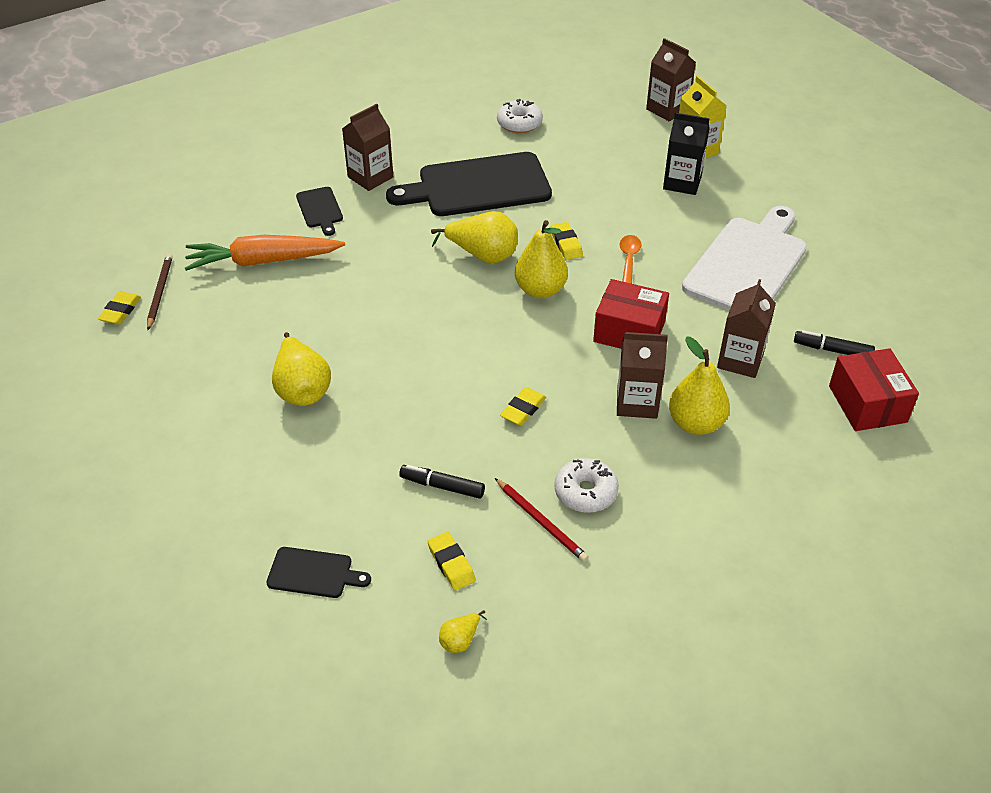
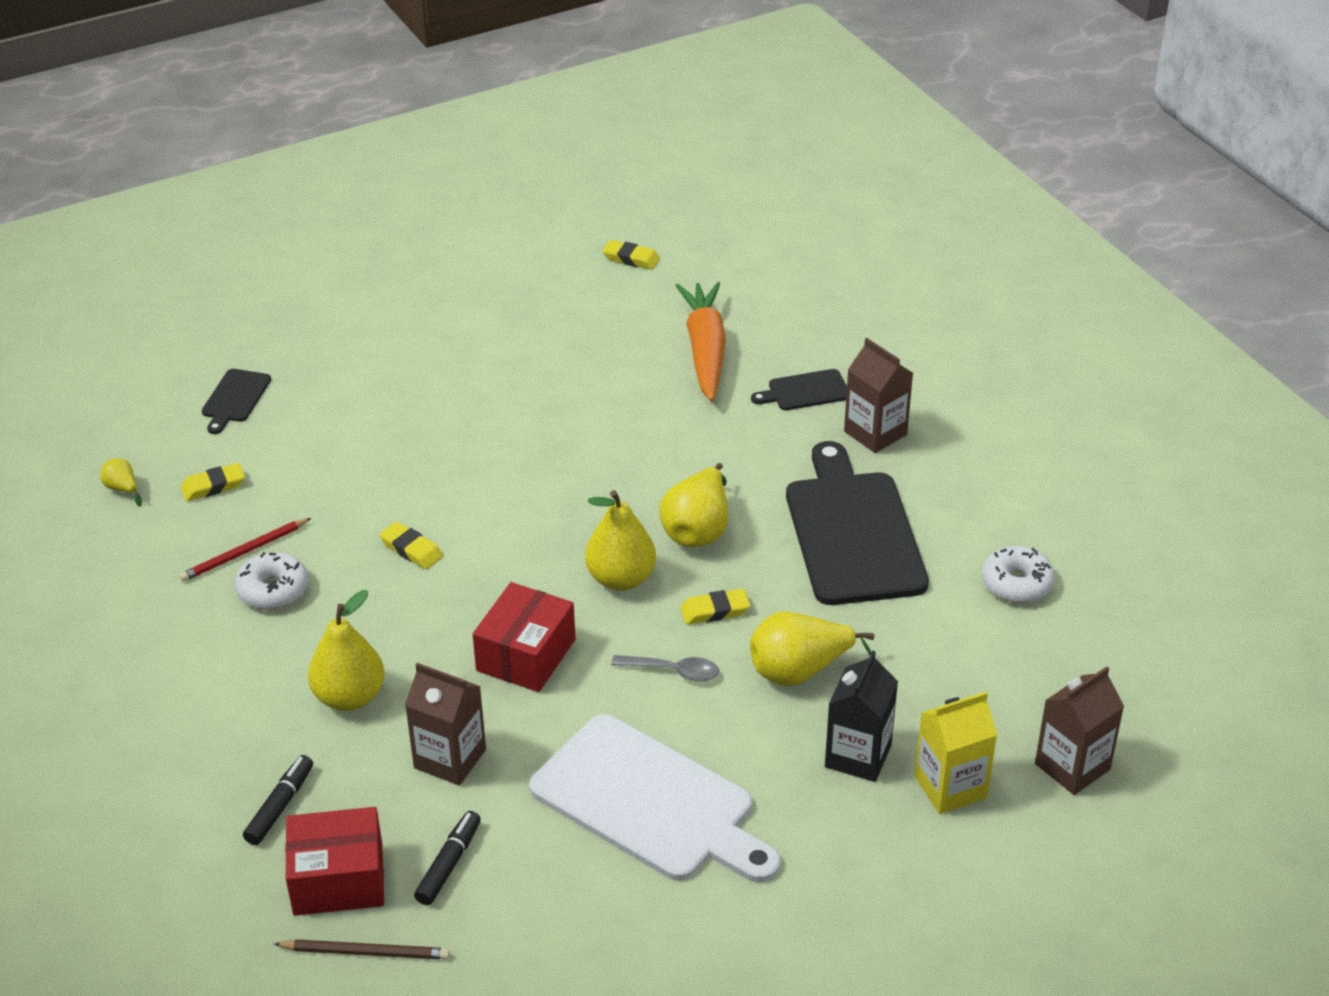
camera: 95 degrees right, 5 degrees down
(160, 292) = (658, 281): brown pencil -> brown pencil (366, 952)
(302, 389) = (483, 385): yellow pear -> yellow pear (799, 671)
(442, 486) = (315, 483): black marker -> black marker (280, 806)
(628, 260) = (673, 671): orange spoon -> grey spoon
(637, 402) = (398, 648): brown carton -> none

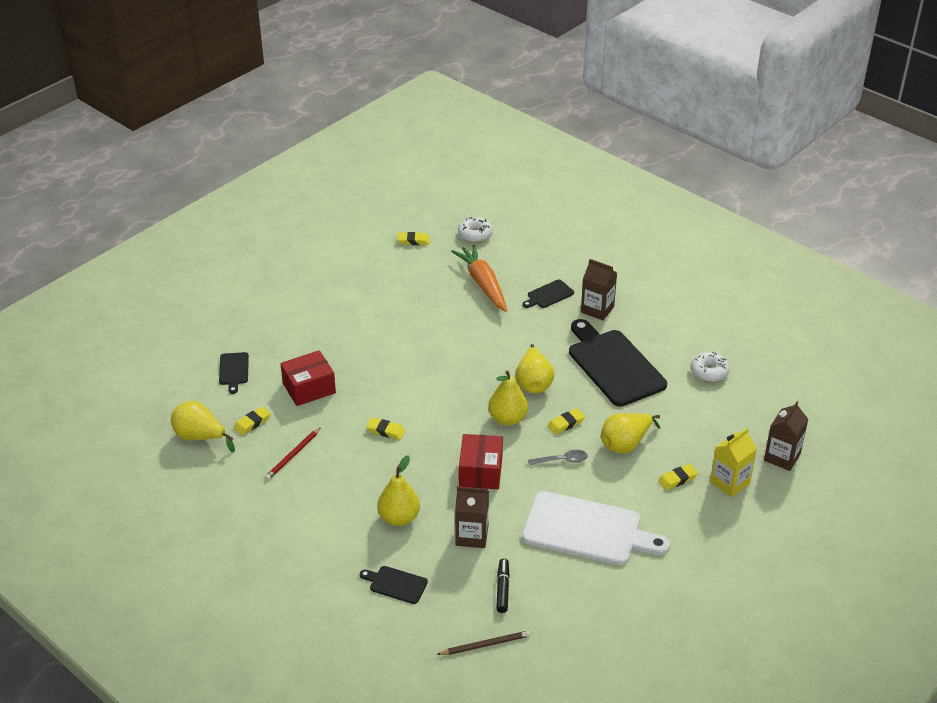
camera: 20 degrees left, 0 degrees up
(123, 489) = (200, 437): yellow pear -> yellow pear, size x2.06
(273, 590) = (322, 472): white donut -> white donut (475, 234)
(280, 806) = (396, 584): black marker -> black cutting board
(338, 879) = (449, 613): red box -> red box (309, 388)
(858, 756) = (677, 479): black carton -> yellow eraser

